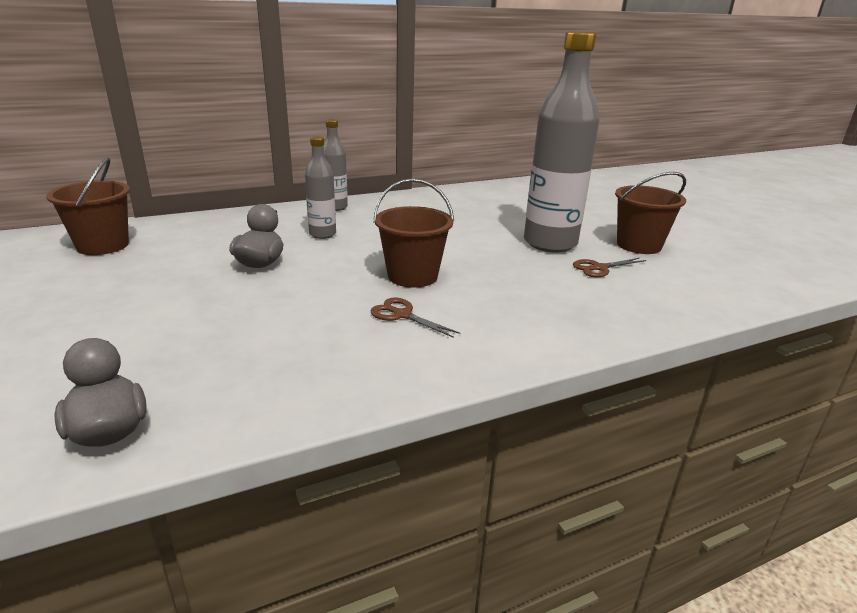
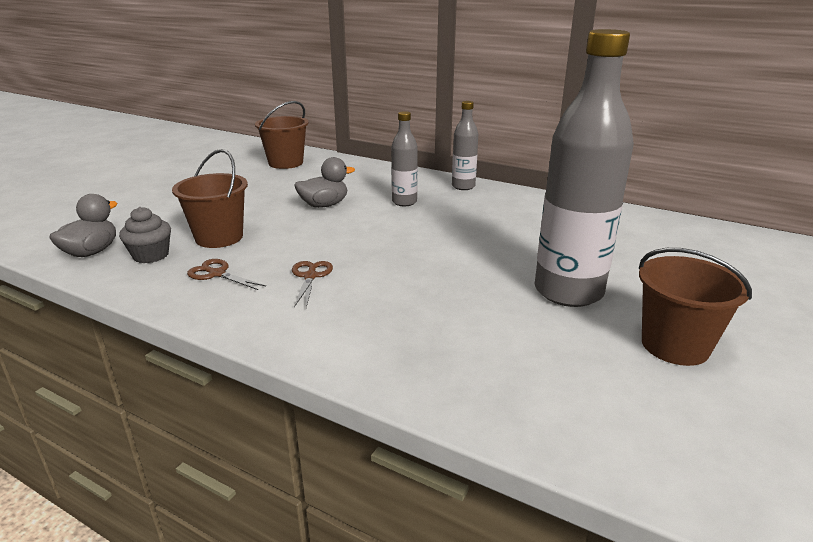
camera: 55 degrees right, 0 degrees up
(204, 387) = (151, 255): none -> grey cupcake
(412, 276) = (383, 257): brown bucket -> brown bucket (219, 237)
(599, 268) = (554, 337): brown scissors -> brown scissors (217, 274)

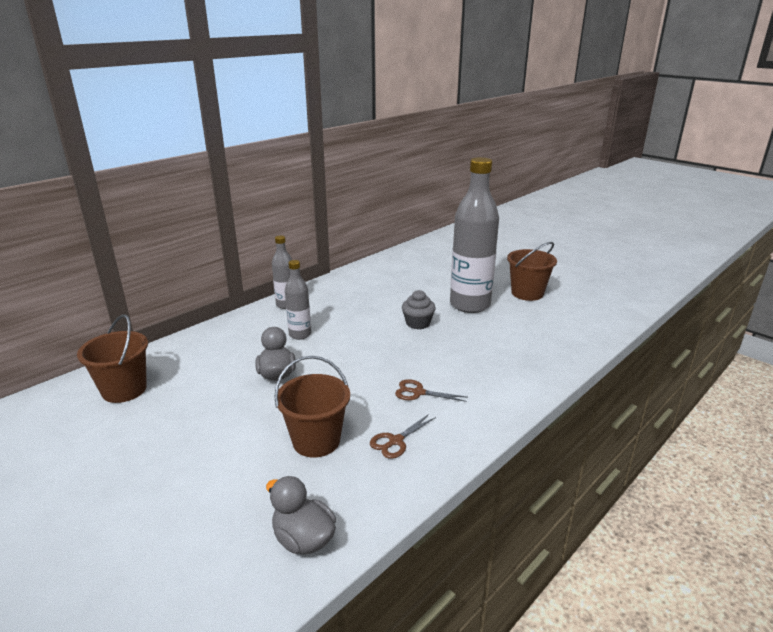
camera: 75 degrees left, 0 degrees up
(151, 255) = (336, 487): grey cupcake -> grey cupcake (418, 323)

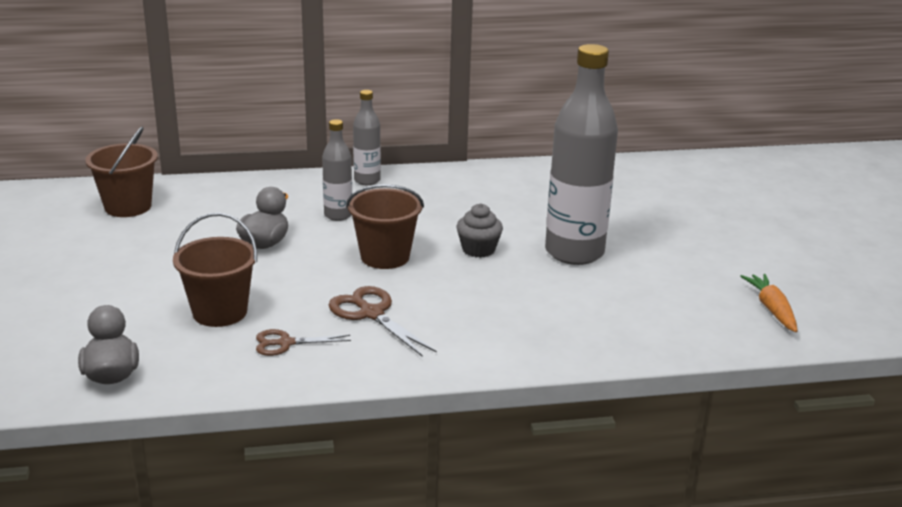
camera: 35 degrees right, 0 degrees up
(418, 392) = (371, 313): brown scissors -> brown scissors, size x1.53
(527, 293) = (675, 266): brown bucket -> brown bucket (385, 257)
(601, 299) = (771, 309): none -> orange carrot

